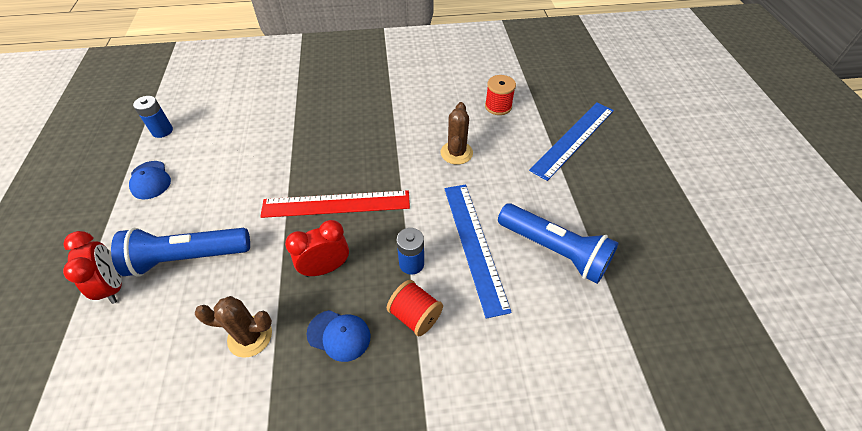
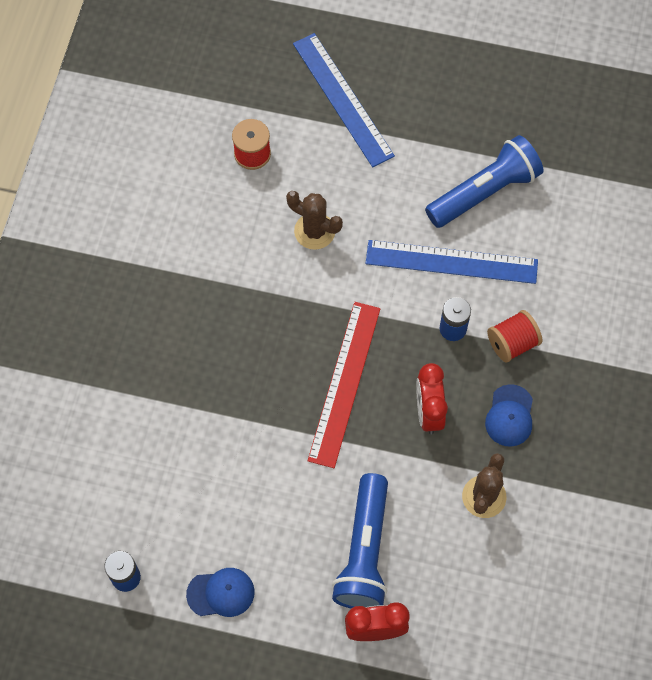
camera: 70 degrees left, 15 degrees up
(339, 335) = (509, 416): blue cap -> blue cap turned 150 degrees clockwise

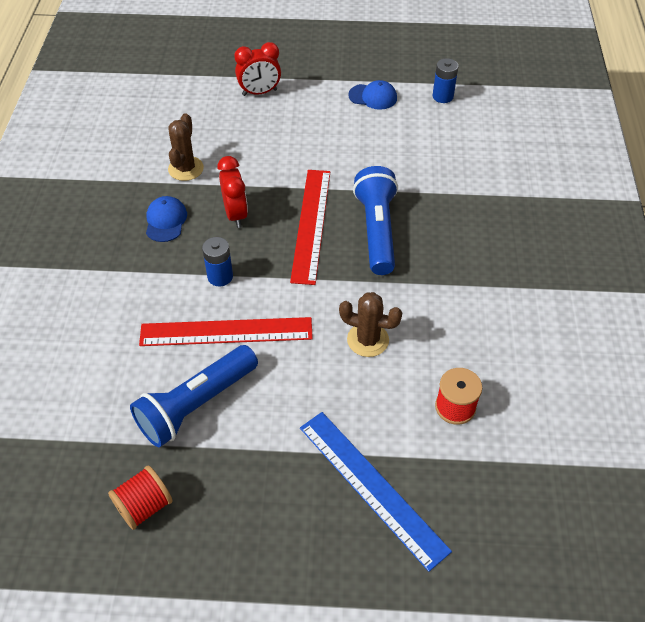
camera: 170 degrees right, 15 degrees down
(221, 593) = (373, 97): blue cap -> blue cap turned 150 degrees counterclockwise
(364, 551) = (274, 129): blue flashlight -> blue flashlight (376, 231)
(451, 262) = (226, 332): blue ruler -> red ruler
(512, 343) = (164, 273): red spool -> red spool (144, 506)

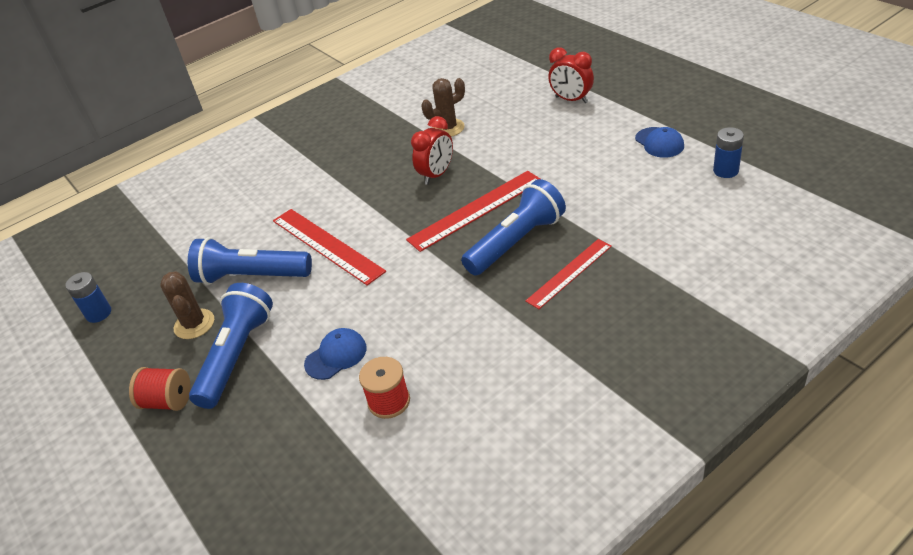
camera: 55 degrees right, 10 degrees down
(144, 506) = (152, 312): red spool -> red spool (167, 401)
(166, 221) = (390, 155): blue cap -> blue cap (336, 356)
(220, 276) = (371, 209): blue battery -> blue battery (99, 313)
(288, 473) = (236, 356): none -> blue flashlight
(368, 340) = (400, 311): brown cactus -> brown cactus (194, 324)
(371, 487) = (265, 405): blue ruler -> none
(443, 230) = (569, 273): none -> red ruler

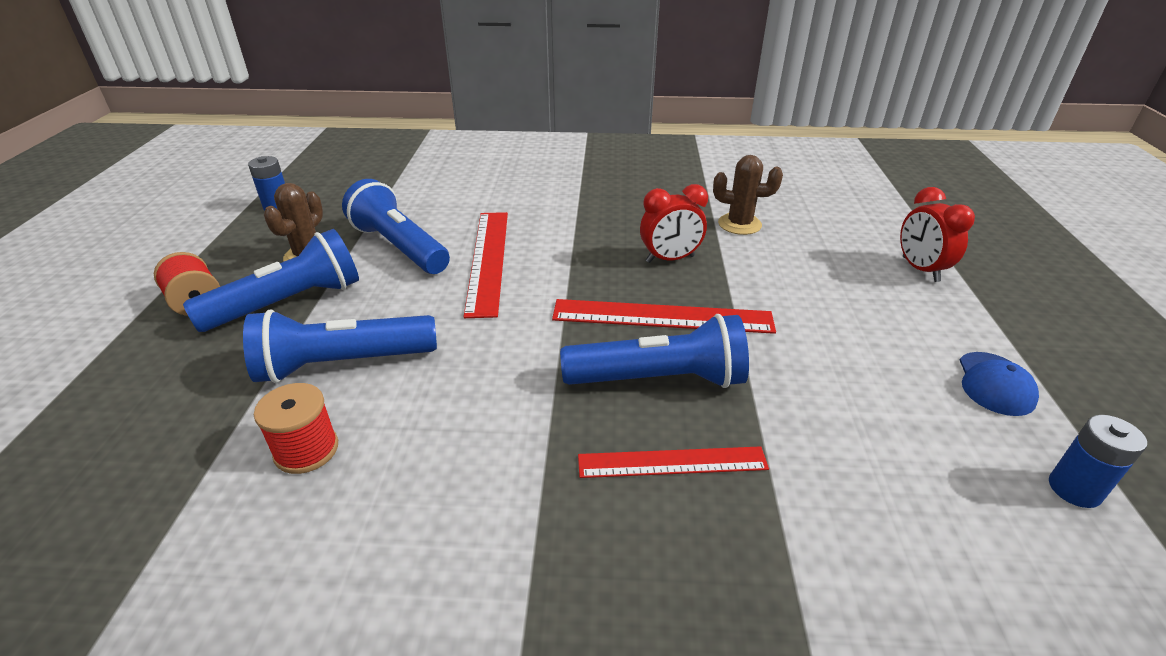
camera: 35 degrees right, 5 degrees down
(336, 356) = (343, 364): blue cap -> blue flashlight

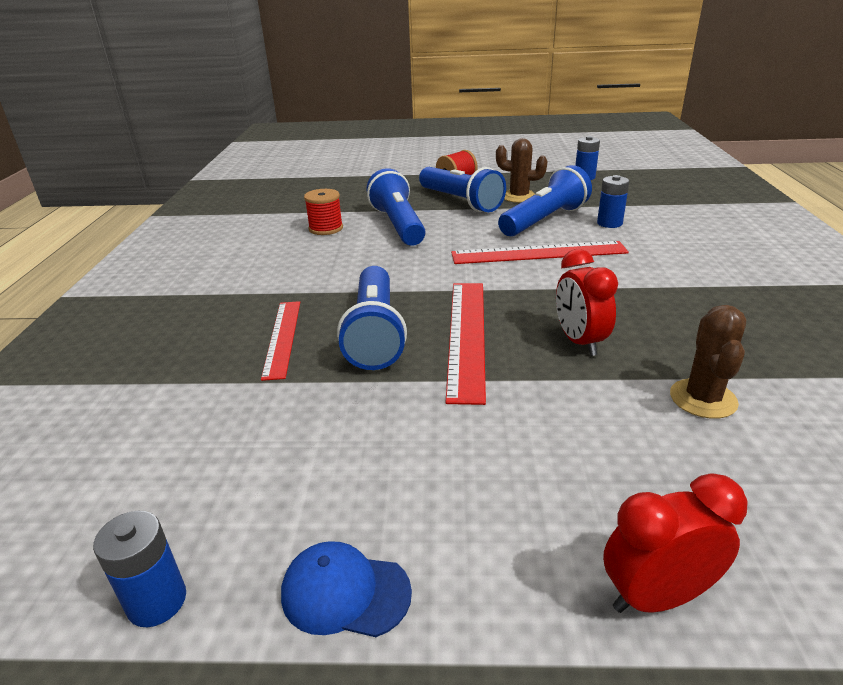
camera: 90 degrees right, 5 degrees down
(430, 212) = (609, 223): none -> blue battery

